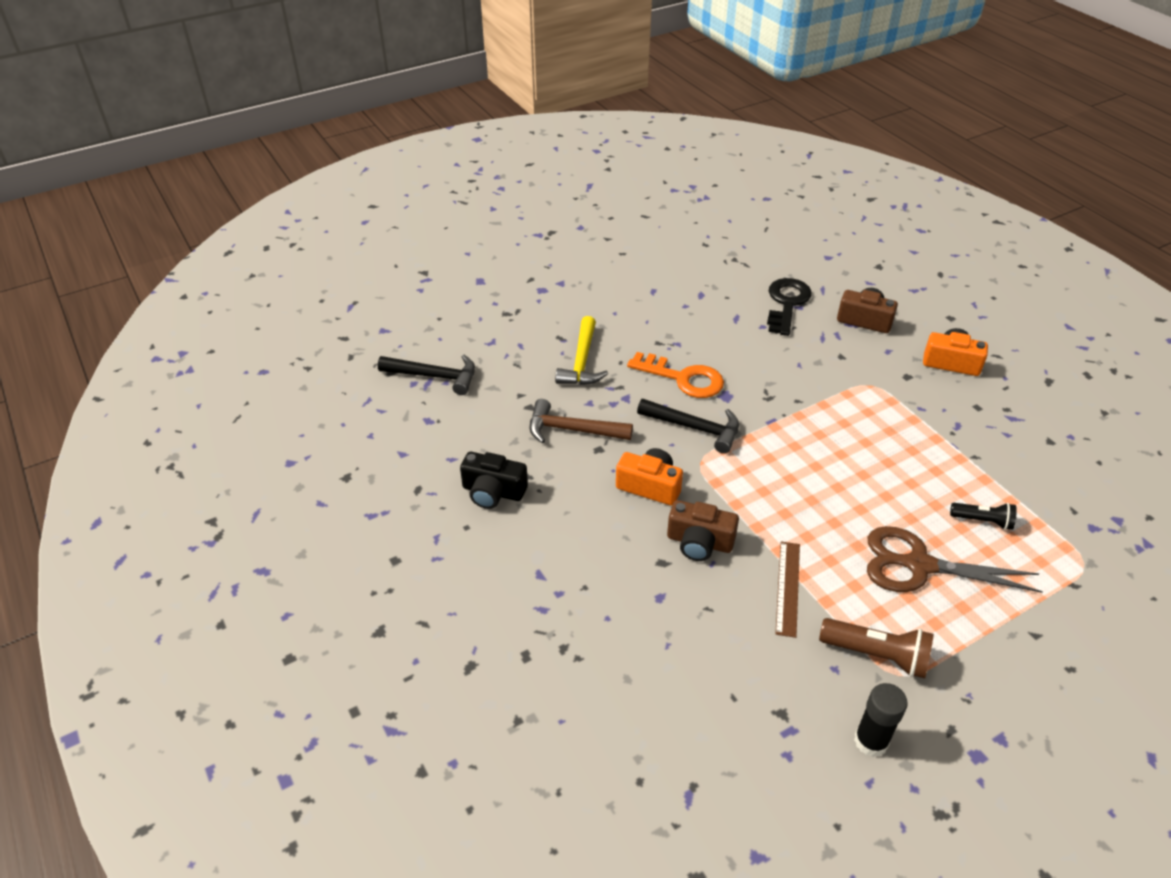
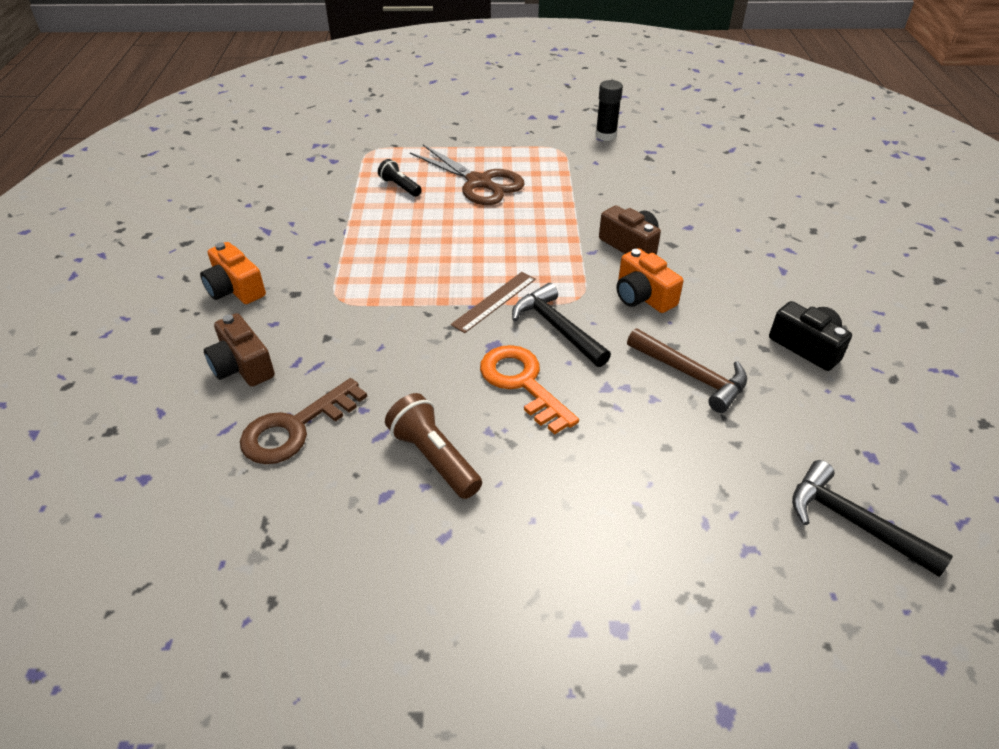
camera: 150 degrees left, 0 degrees up
(582, 362) = (631, 457): yellow hammer -> none
(786, 303) = (295, 428): black key -> brown key
(788, 588) = (586, 201): brown ruler -> brown ruler (494, 301)
(877, 655) = (562, 159): brown flashlight -> brown flashlight (434, 458)

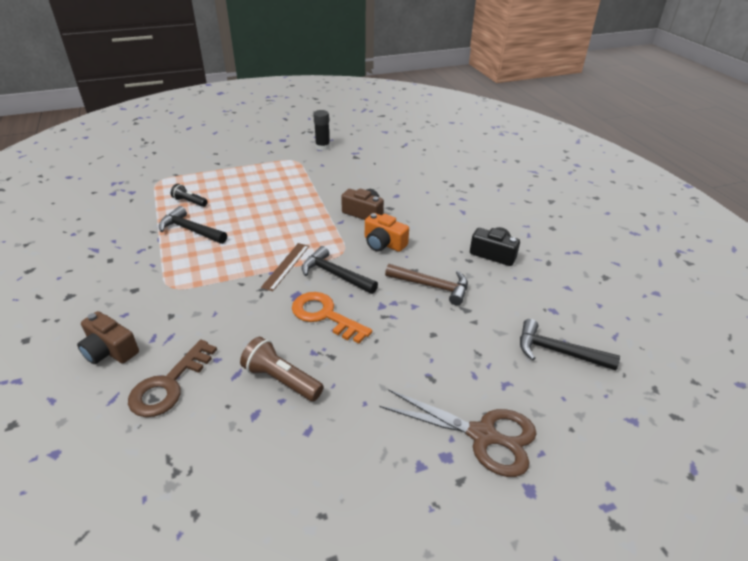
camera: 20 degrees left, 5 degrees down
(235, 289) = (84, 296): orange camera -> none
(388, 226) = (190, 230): none -> black hammer
(479, 182) = (247, 190): brown scissors -> brown scissors (483, 435)

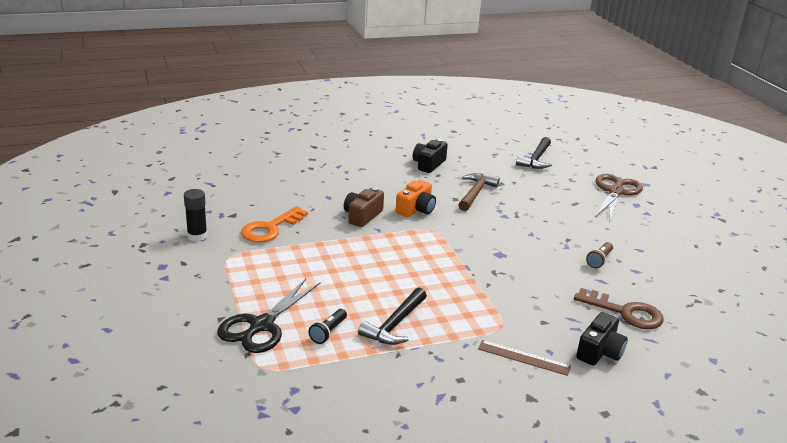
camera: 90 degrees left, 10 degrees down
(110, 350) = (599, 352): brown camera -> black camera
(205, 177) = (261, 326): none -> black scissors
(281, 379) = (599, 260): brown flashlight -> brown flashlight, size x0.64
(286, 266) = (457, 260): brown ruler -> brown ruler (523, 358)
(325, 315) = (523, 241): orange key -> orange key (270, 228)
(335, 274) = (466, 235): black hammer -> none

